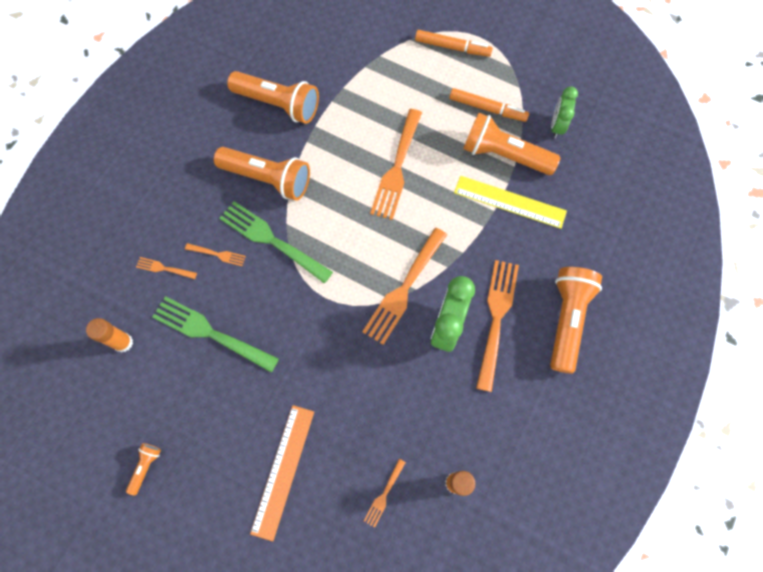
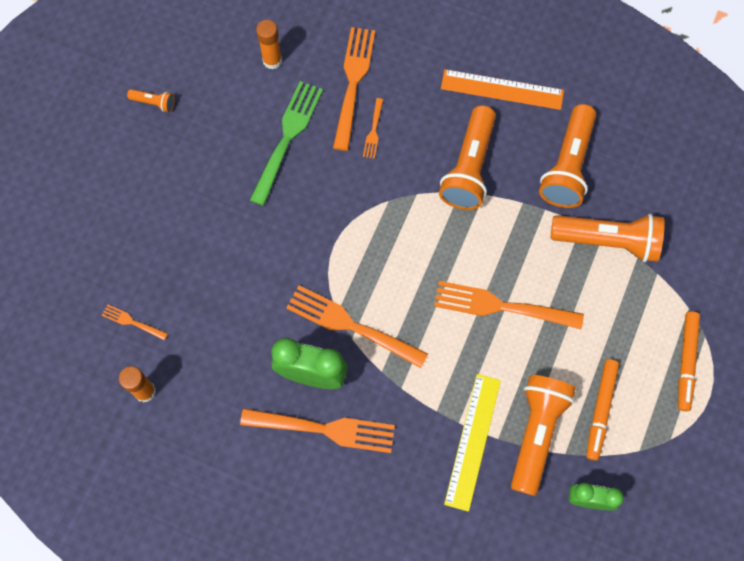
camera: 85 degrees right, 0 degrees up
(164, 268) = (353, 83): orange fork -> orange fork, size x2.12
(272, 240) = (395, 182): green fork -> none
(283, 471) = (153, 224): orange ruler -> orange ruler (502, 89)
(566, 320) = (328, 510): orange flashlight -> orange flashlight (608, 241)

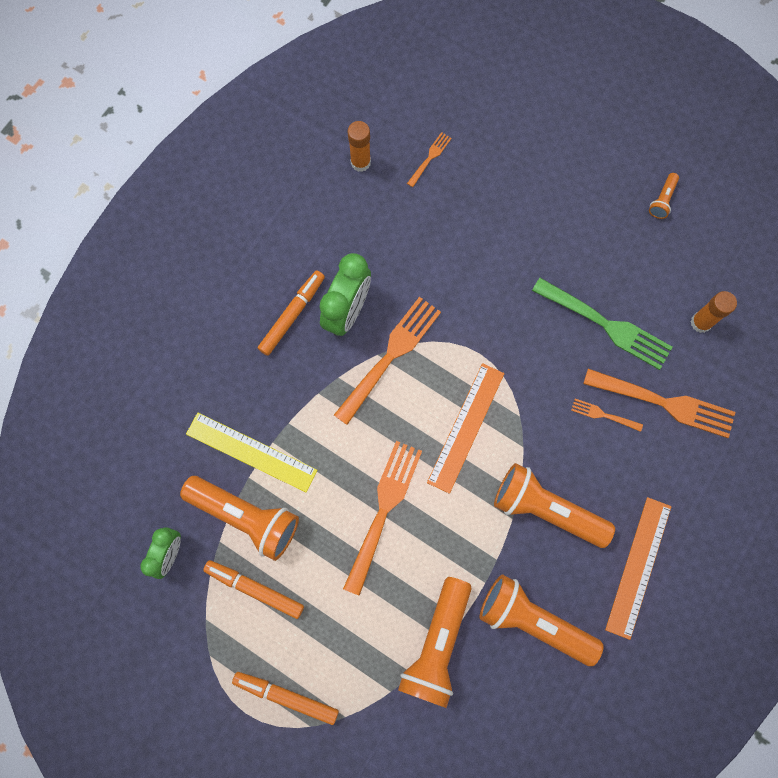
camera: 100 degrees right, 5 degrees up
(324, 429) = (292, 315): orange fork -> orange marker
(408, 246) = (465, 427): none -> orange ruler

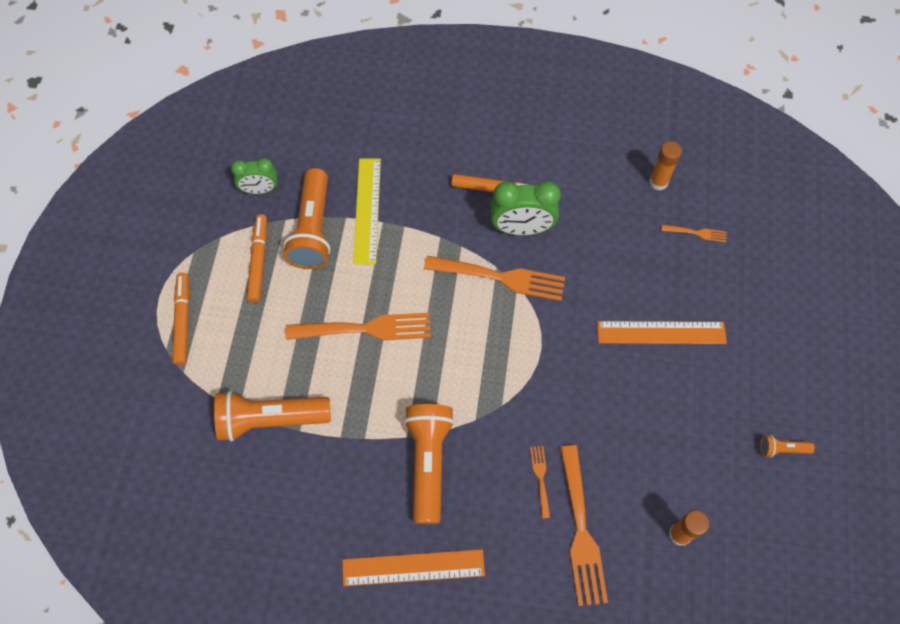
camera: 65 degrees right, 10 degrees down
(465, 427) = (469, 364): orange ruler -> orange ruler (661, 332)
(533, 621) = (324, 492): orange flashlight -> none
(606, 325) = (627, 446): green fork -> none

